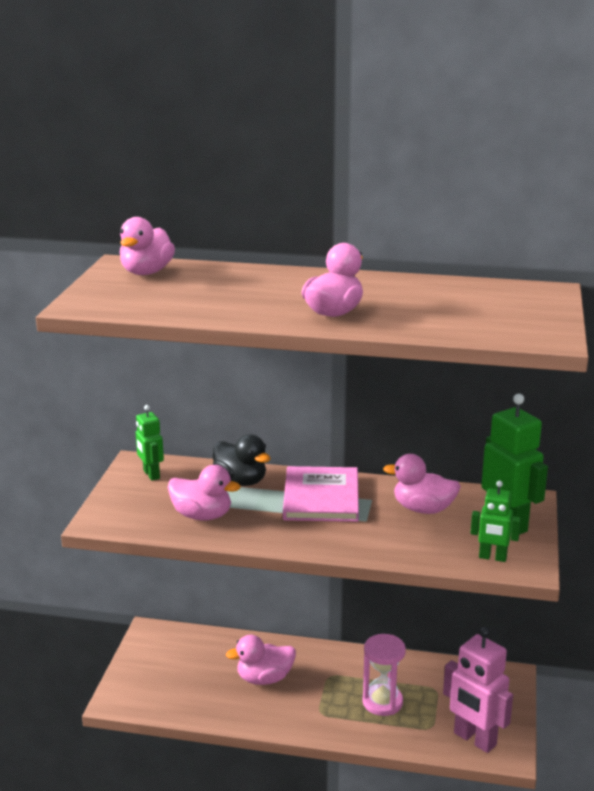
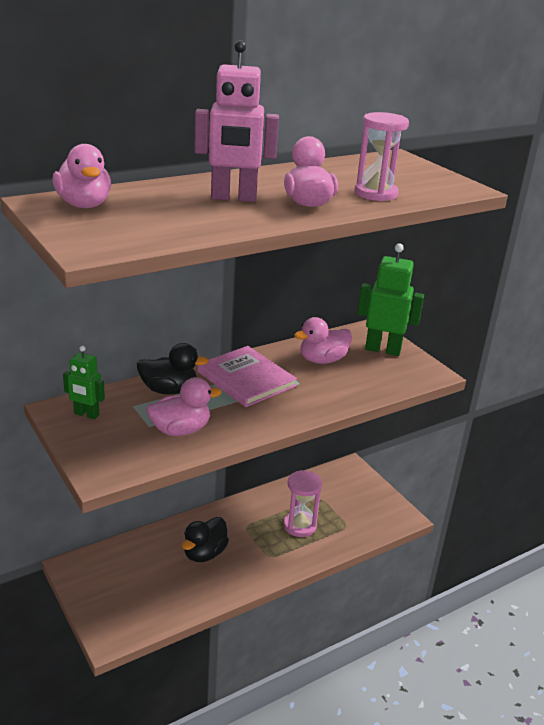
camera: 45 degrees left, 5 degrees up
(264, 678) = (204, 553): pink duck -> black duck
(426, 320) = (375, 193): none -> pink hourglass
(474, 739) = (378, 519): pink robot -> pink robot (233, 198)
(492, 557) = (407, 375): green robot -> none

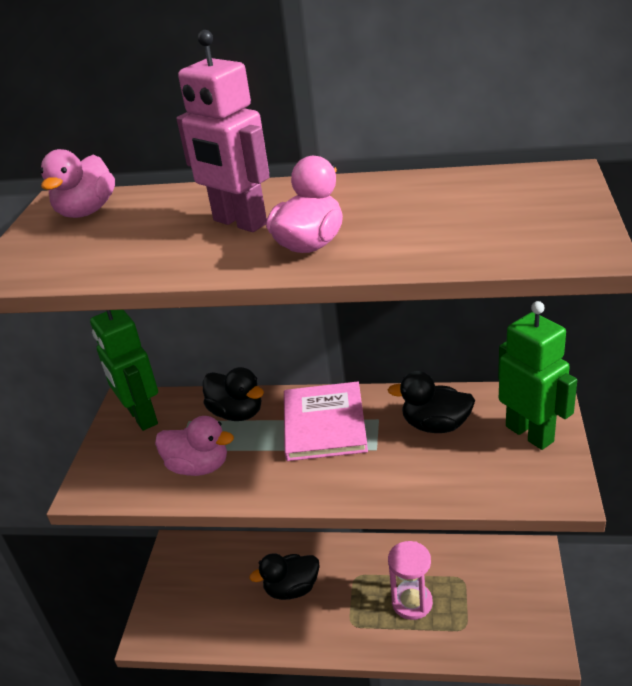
camera: 45 degrees right, 5 degrees up
(86, 414) = (142, 417): green robot -> green robot, size x1.72
(322, 360) = (435, 425): pink duck -> black duck
(375, 193) = (425, 240): pink hourglass -> none

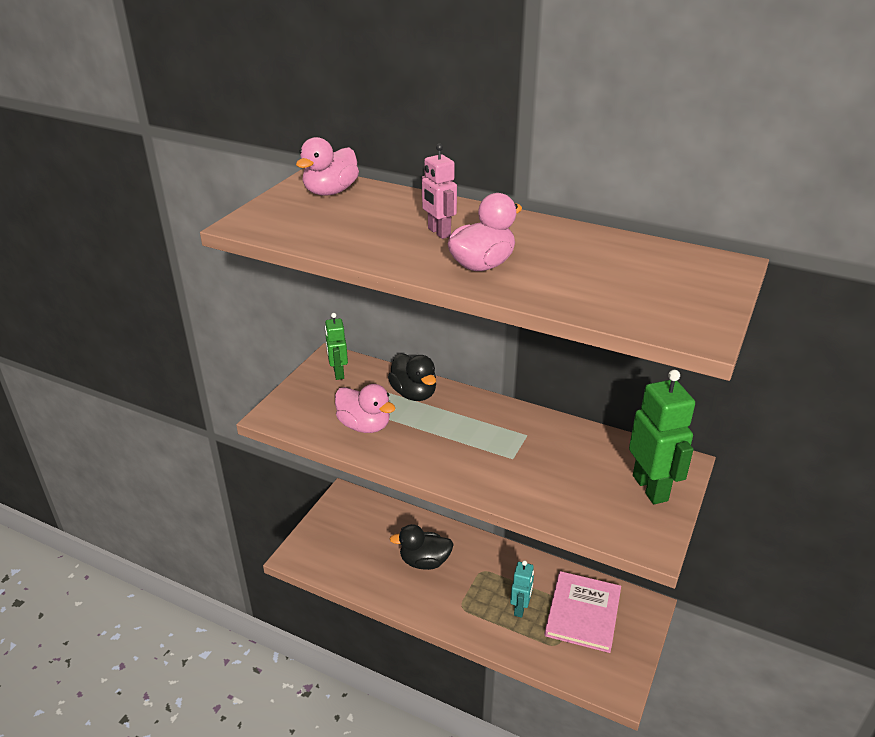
camera: 15 degrees right, 0 degrees up
(142, 417) = (338, 373): green robot -> green robot, size x0.58
(239, 223) = (438, 232): pink robot -> pink robot, size x0.58
(324, 424) = (480, 424): pink book -> pink book (583, 613)
(412, 602) = (520, 608): pink hourglass -> turquoise robot
(435, 425) = (572, 455): black duck -> none

